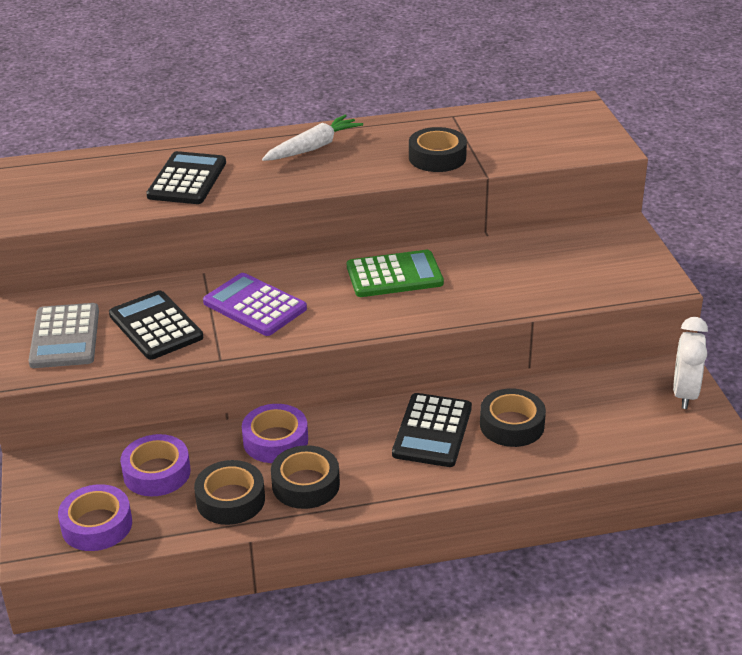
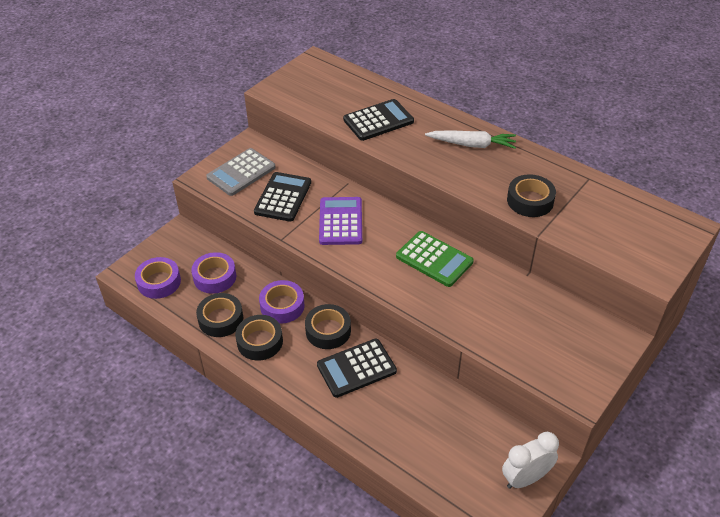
camera: 50 degrees right, 10 degrees up
(512, 425) = (399, 403): black tape -> black tape (328, 331)

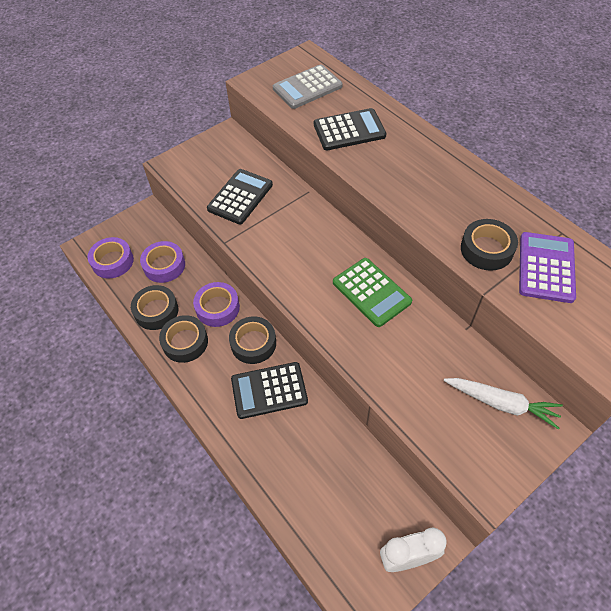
camera: 15 degrees right, 10 degrees up
(241, 172) = (209, 164): grey calculator -> grey calculator (307, 87)
(340, 221) = (288, 233): purple calculator -> purple calculator (546, 267)
(472, 145) = (440, 172): white carrot -> white carrot (501, 403)

